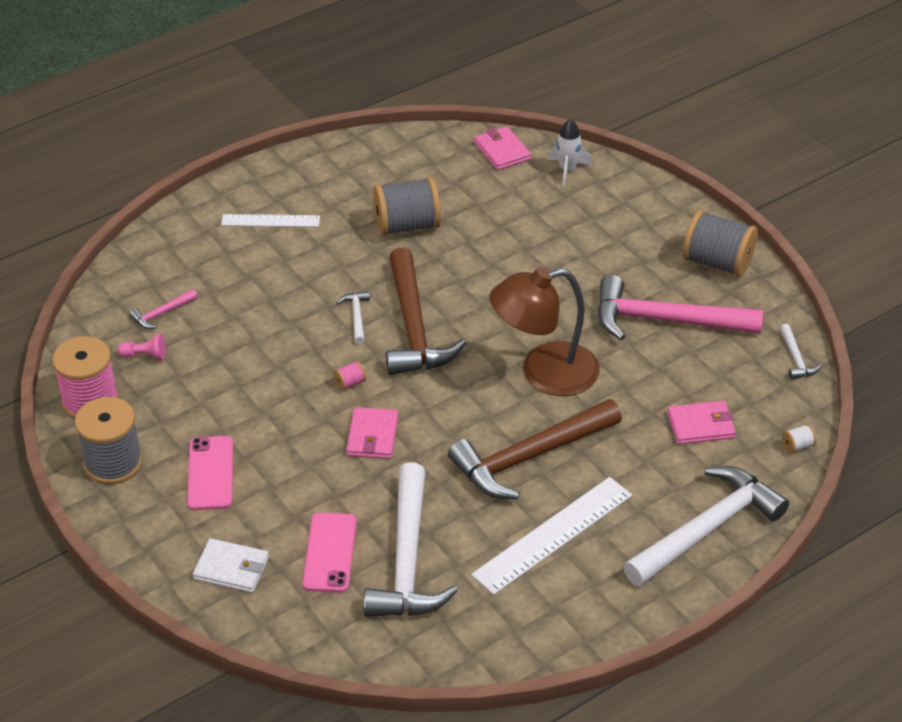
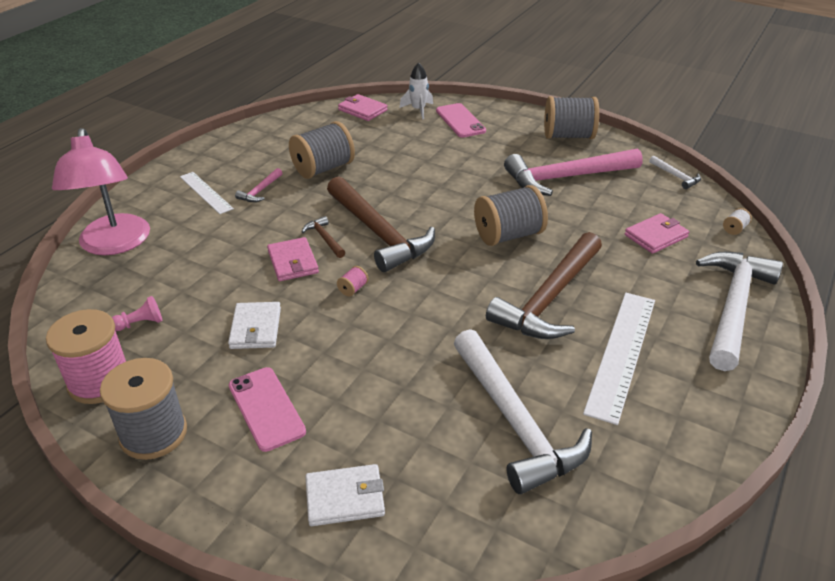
camera: 25 degrees left, 5 degrees down
(157, 259) = (114, 244): none -> pink lamp
(162, 314) = (140, 284): pink hammer -> pink hammer (260, 191)
(240, 394) = (255, 328): none -> white wallet
(270, 221) = (205, 192): white ruler -> white ruler turned 75 degrees clockwise
(330, 553) = (436, 443): pink phone -> pink phone (460, 121)
(356, 316) = (324, 238): white hammer -> brown hammer
(372, 436) = (403, 324): pink wallet -> pink wallet (293, 262)
(544, 373) = (508, 235): brown lamp -> grey spool

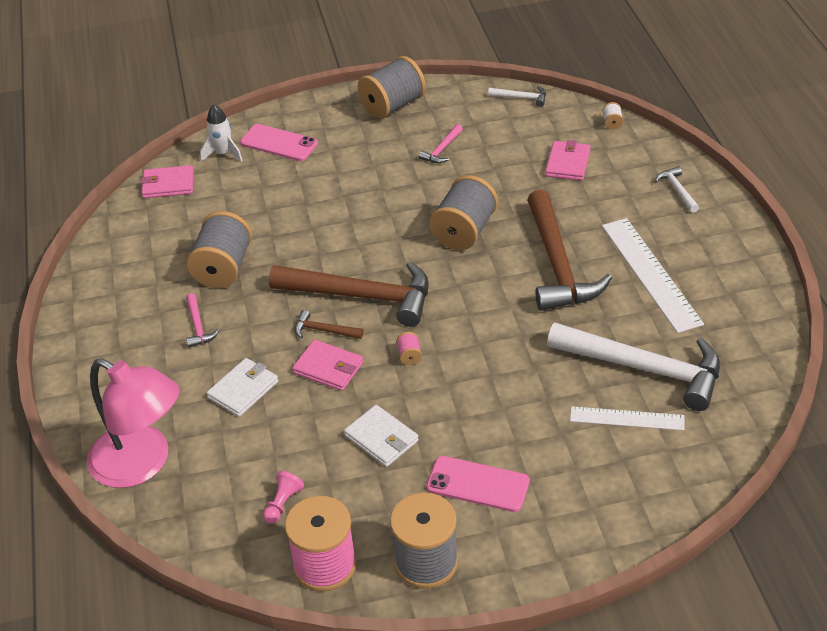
camera: 40 degrees left, 5 degrees up
(205, 192) = (147, 361): white ruler -> white ruler (627, 419)
(345, 498) = (609, 494): white wallet -> white wallet (243, 389)
(566, 178) = (442, 150): pink hammer -> pink hammer, size x0.42
(733, 307) = (677, 190): white hammer -> white hammer, size x0.42

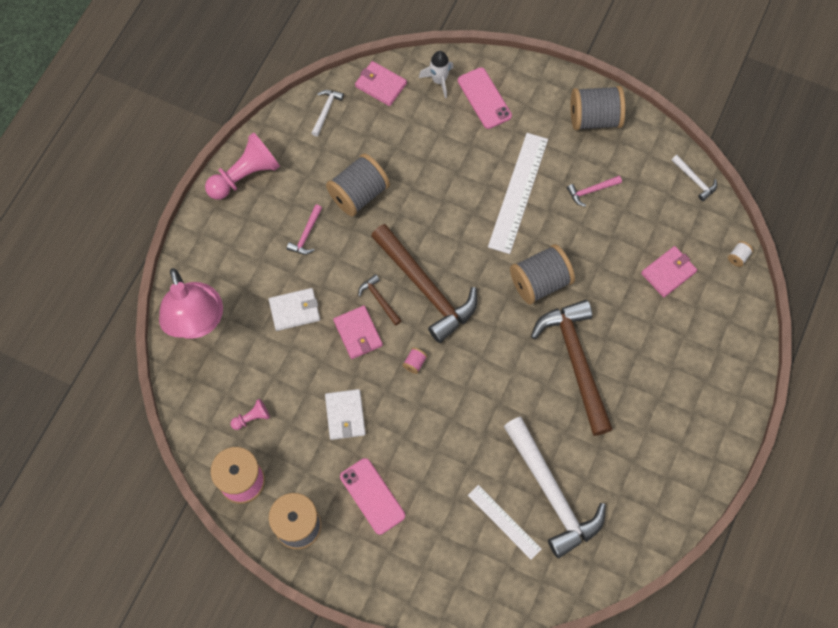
camera: 35 degrees right, 25 degrees up
(87, 319) = (245, 175): none -> pink pawn
(558, 265) = (576, 361): brown hammer -> brown hammer turned 135 degrees clockwise
(650, 273) = (630, 418): white ruler -> white ruler (518, 192)
(677, 190) = (722, 358): white hammer -> white hammer (326, 111)

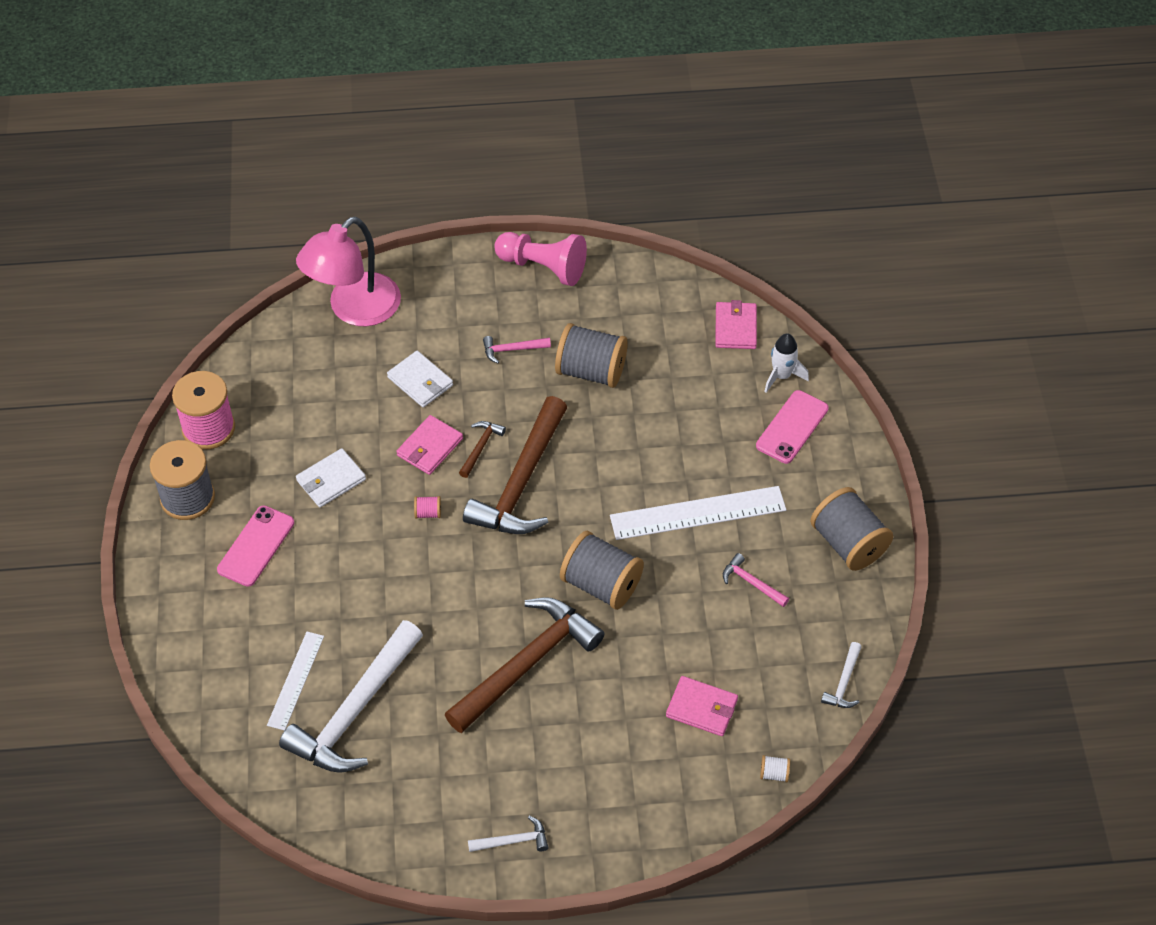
camera: 60 degrees right, 15 degrees down
(252, 418) = (280, 403): pink pawn -> none
(326, 111) = (668, 296): white hammer -> white hammer (513, 841)

